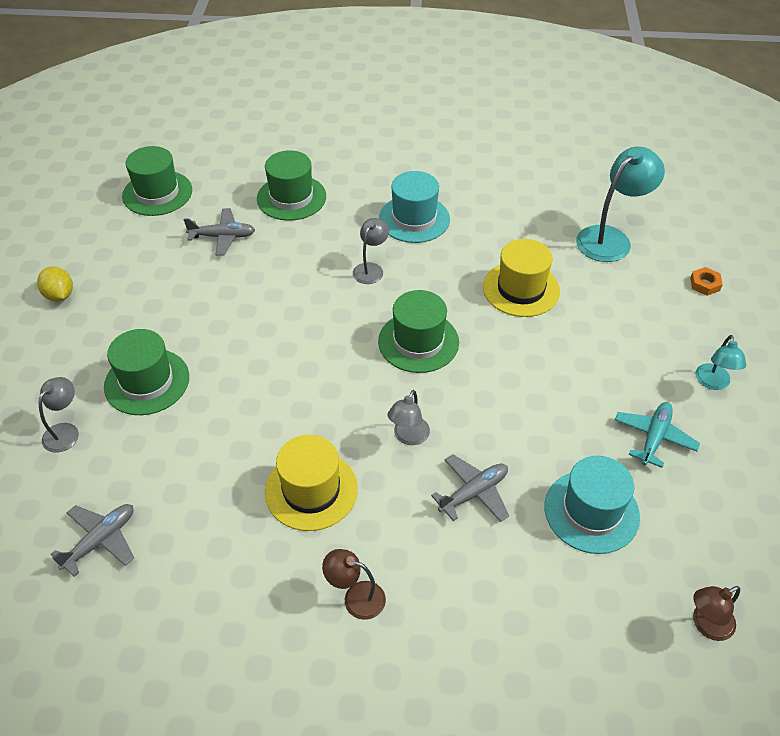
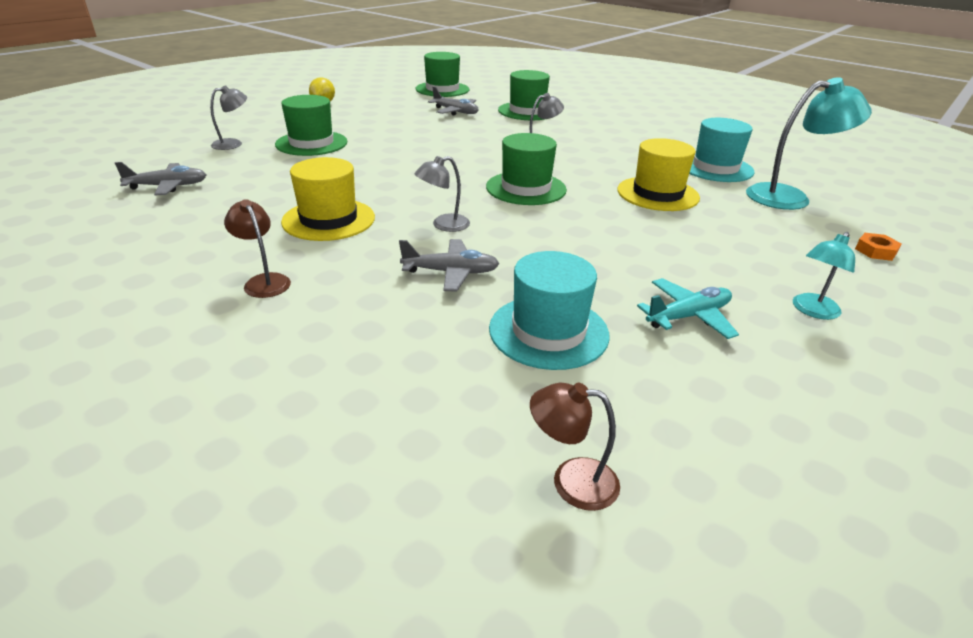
camera: 35 degrees right, 15 degrees down
(414, 219) = (608, 141): turquoise hat -> turquoise hat (715, 168)

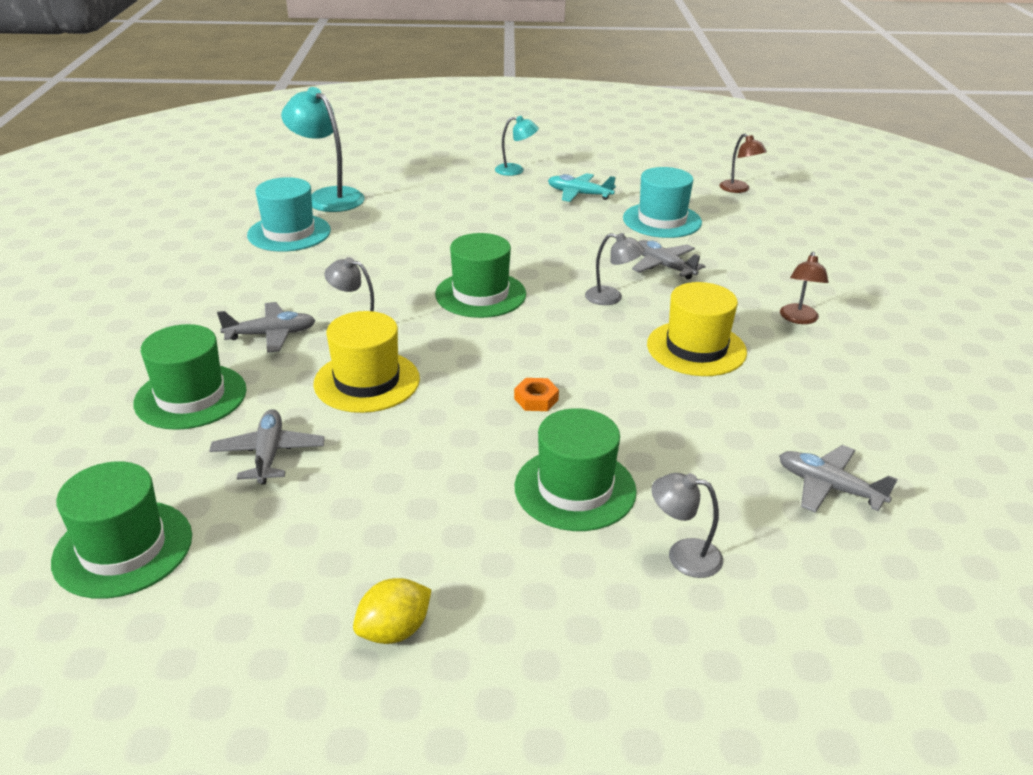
camera: 130 degrees left, 0 degrees up
(563, 133) = (271, 335): none -> grey plane
(657, 194) = (400, 240): yellow hat -> yellow hat (367, 381)
(875, 251) = (398, 164): orange nut -> orange nut (536, 399)

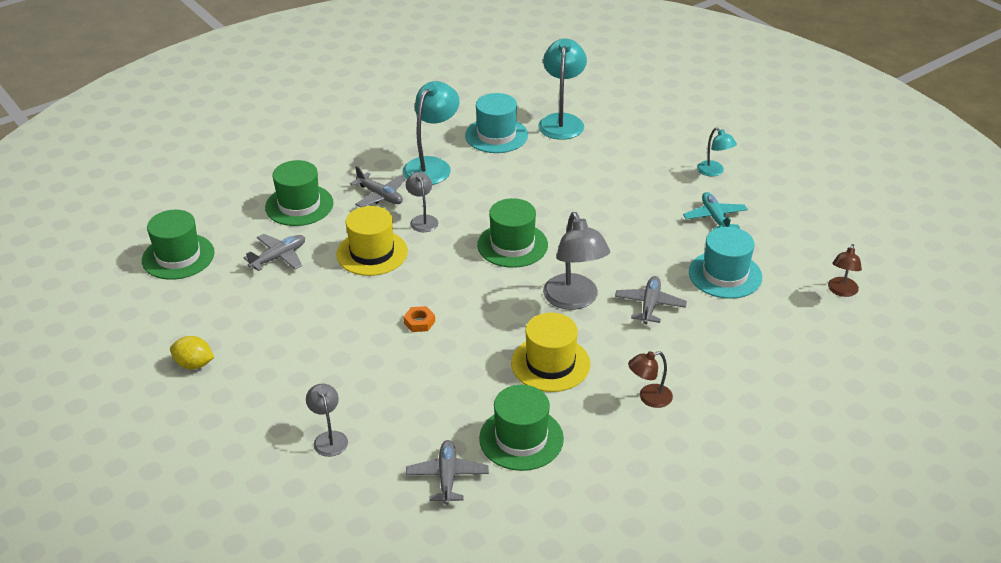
camera: 55 degrees right, 5 degrees up
(274, 284) = (432, 166): none -> turquoise lamp
(575, 489) = (349, 374): green hat -> green hat (521, 438)
(611, 298) = (574, 300): grey lamp -> grey lamp, size x1.81

